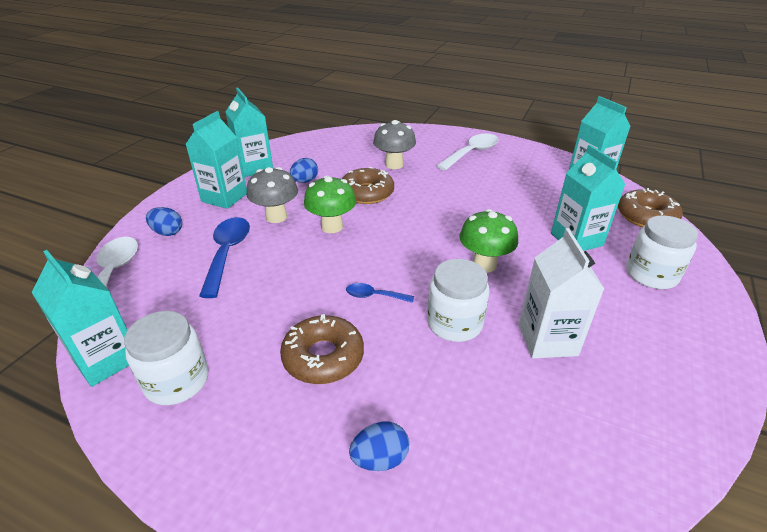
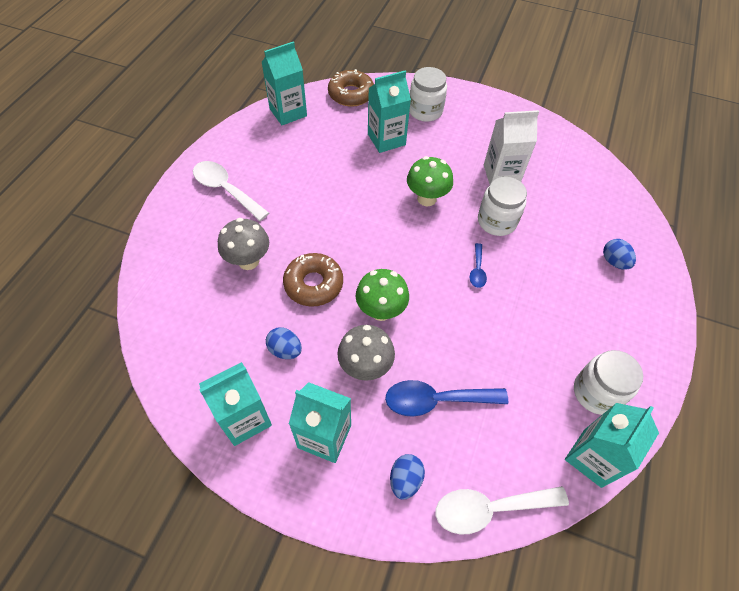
camera: 95 degrees left, 20 degrees up
(323, 357) = (548, 298): brown donut -> none

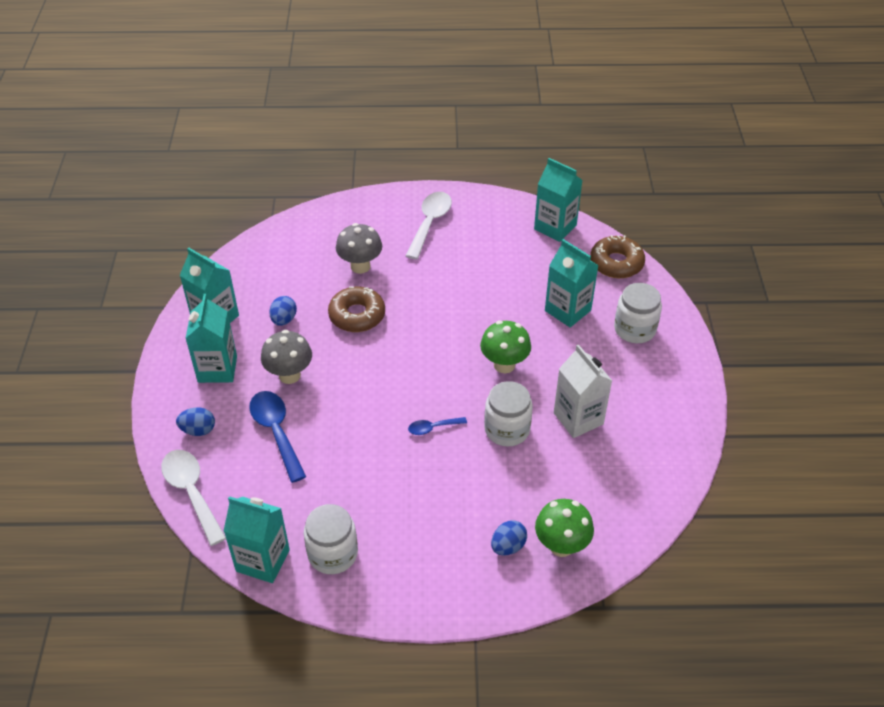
camera: 70 degrees right, 10 degrees down
(381, 311) = (350, 369): green mushroom -> green mushroom (561, 546)

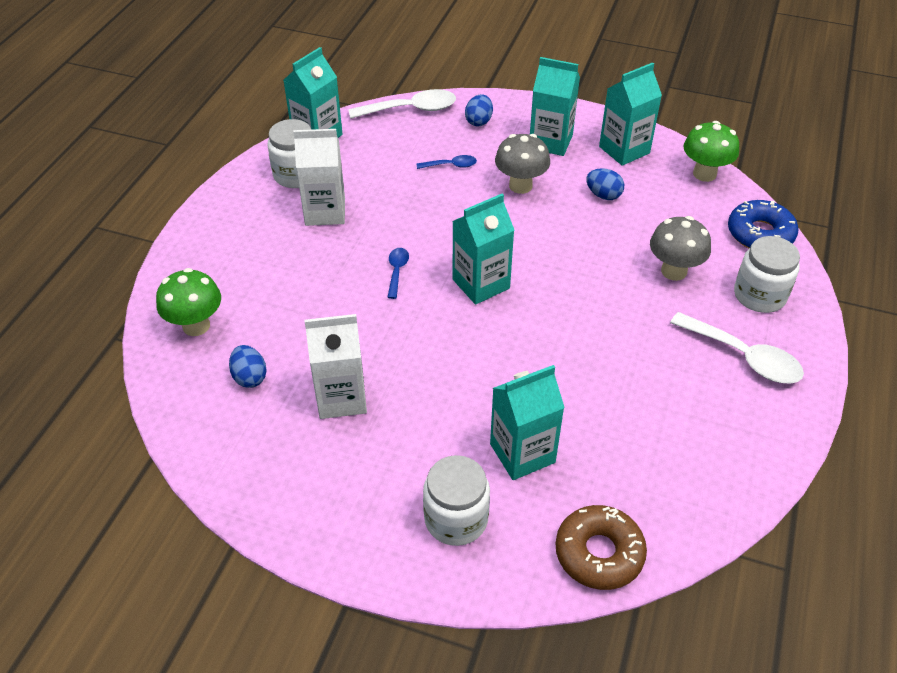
camera: 110 degrees right, 0 degrees up
(276, 432) = (451, 165): blue spoon -> blue spoon, size x0.52
(299, 228) = (760, 234): none -> blue donut
(357, 315) = (589, 251): brown donut -> none
(379, 507) = (325, 212): none -> white carton
(504, 365) = (456, 356): green mushroom -> green mushroom (704, 174)
(507, 429) = (362, 329): white jar -> white jar (759, 295)
(508, 546) = (224, 286): blue egg -> blue egg (250, 377)
(555, 227) = (703, 502): turquoise carton -> turquoise carton (481, 284)

